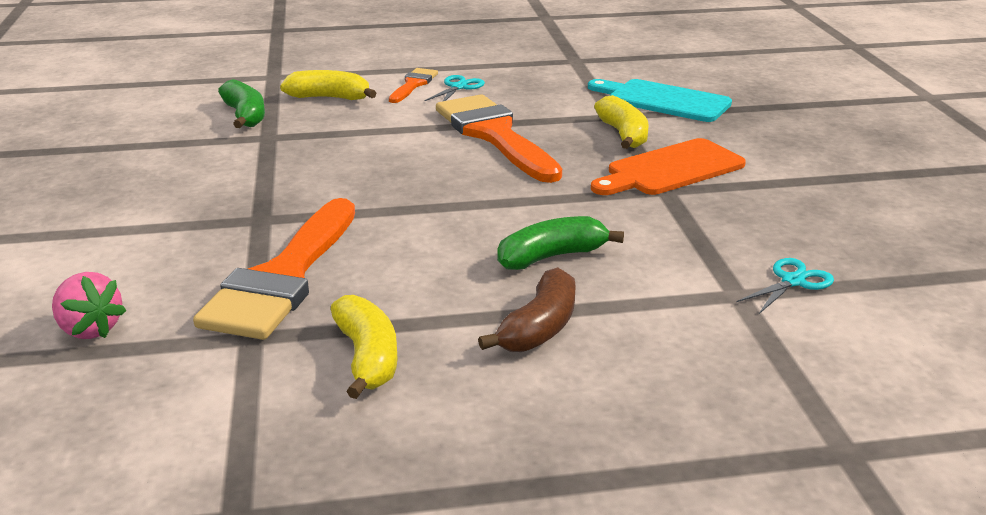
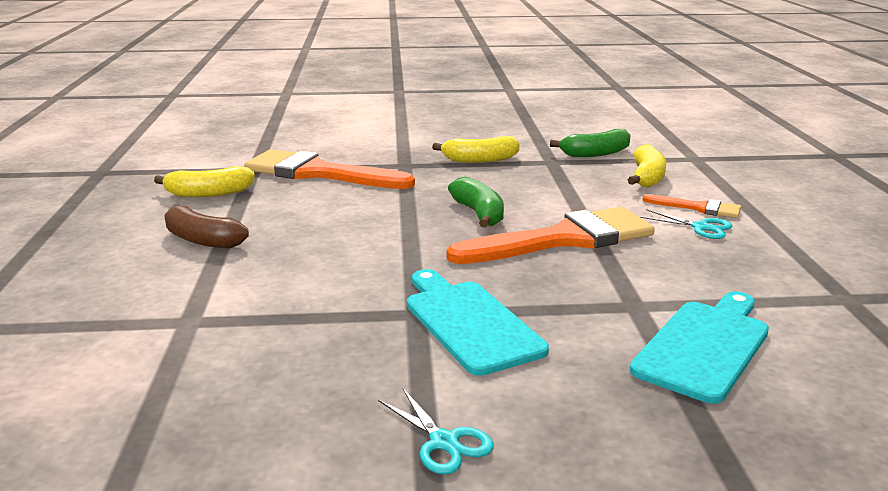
camera: 95 degrees right, 5 degrees down
(90, 329) = (287, 139): pink strawberry -> none
(551, 257) = (301, 249): green banana -> green banana (479, 214)
(623, 134) = (573, 305): yellow banana -> yellow banana (480, 160)
(670, 169) = (469, 323): orange cutting board -> turquoise cutting board
(793, 281) = (189, 354): turquoise scissors -> turquoise scissors (444, 442)

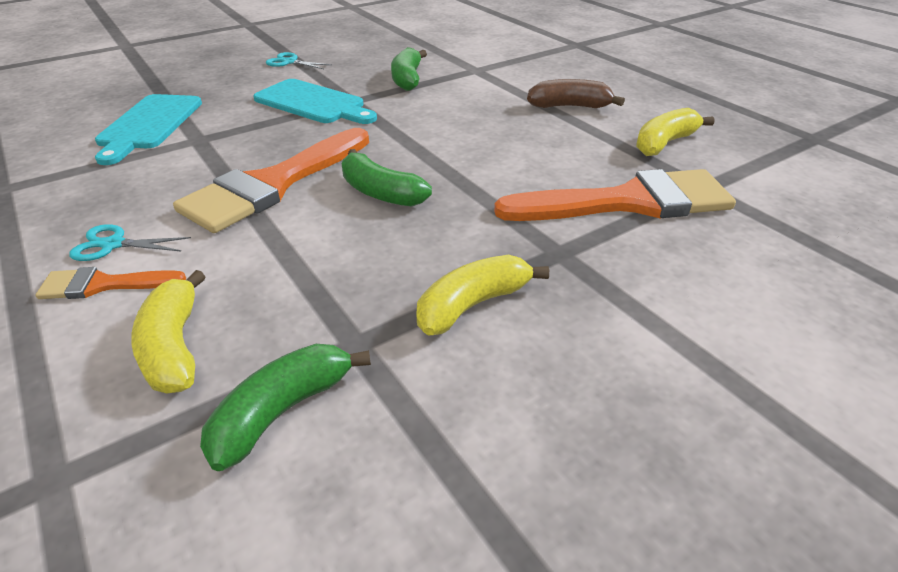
camera: 150 degrees right, 15 degrees up
(303, 330) = (407, 79): none -> green banana

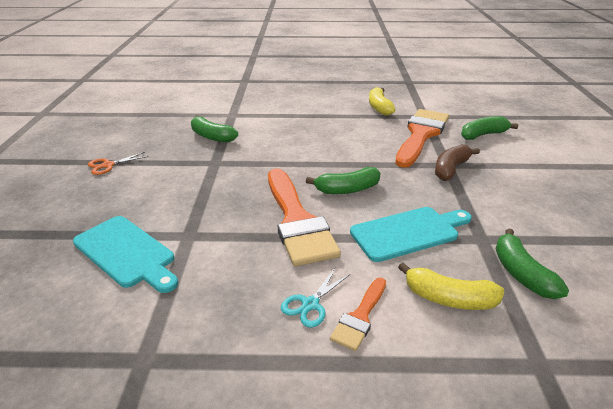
camera: 55 degrees left, 5 degrees down
(289, 62) = (108, 165): turquoise scissors -> orange scissors
(313, 103) = (197, 176): turquoise cutting board -> turquoise cutting board (408, 232)
(472, 305) = (472, 199): yellow banana -> none
(569, 106) = (315, 111): brown banana -> brown banana (451, 169)
(733, 262) = (483, 135): none -> green banana

